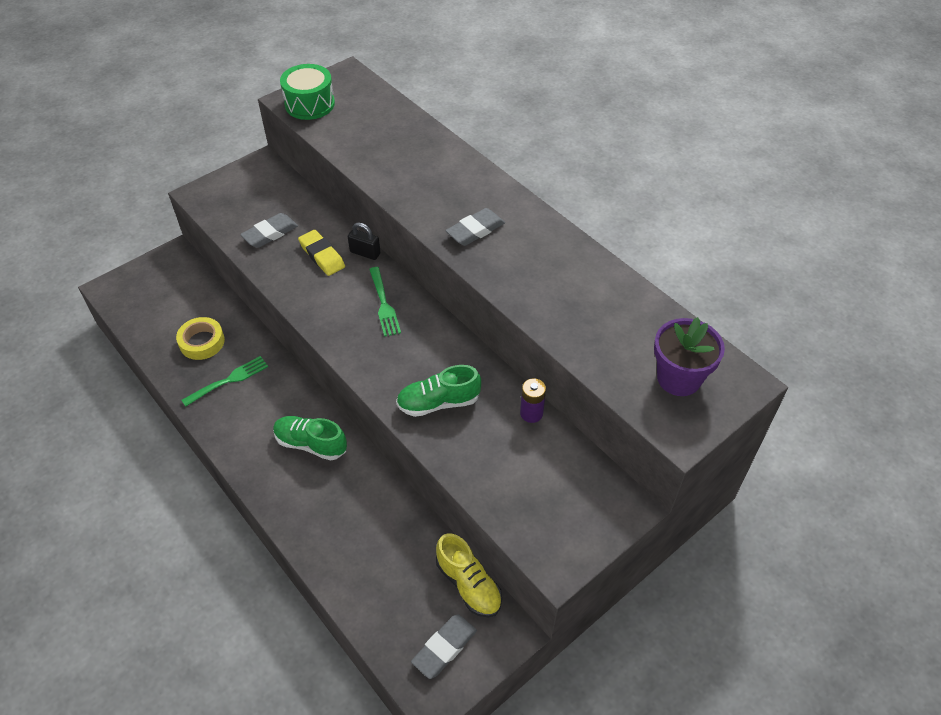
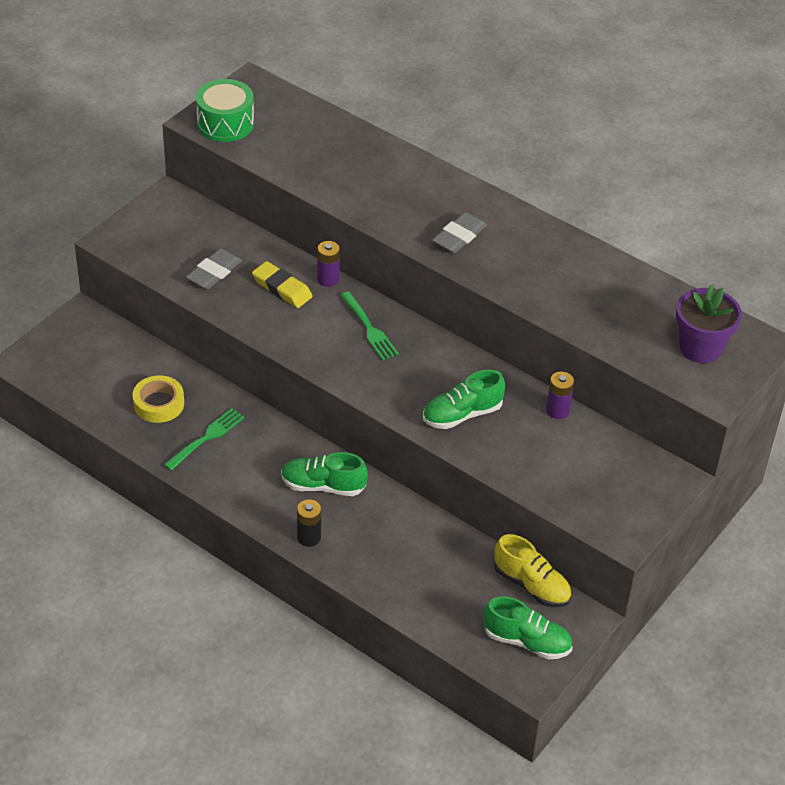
camera: 15 degrees left, 5 degrees down
(279, 494) = (309, 537): none -> black battery
(365, 253) = (328, 279): black padlock -> purple battery
(444, 648) = (526, 641): grey eraser -> green shoe

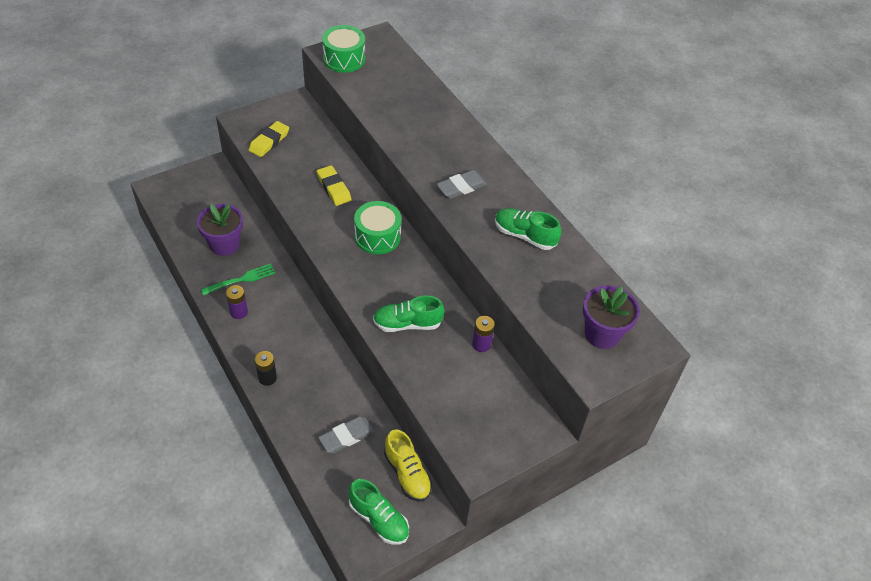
camera: 20 degrees right, 5 degrees up
(158, 404) = (224, 244): yellow tape -> purple flower pot
(165, 255) = (269, 141): none -> yellow eraser
(214, 272) = (294, 163): grey eraser -> grey eraser (346, 437)
(323, 486) = (300, 342): green shoe -> green shoe (524, 236)
(328, 279) = (369, 191): purple battery -> purple battery (239, 312)
(369, 329) = (377, 236): green fork -> green drum

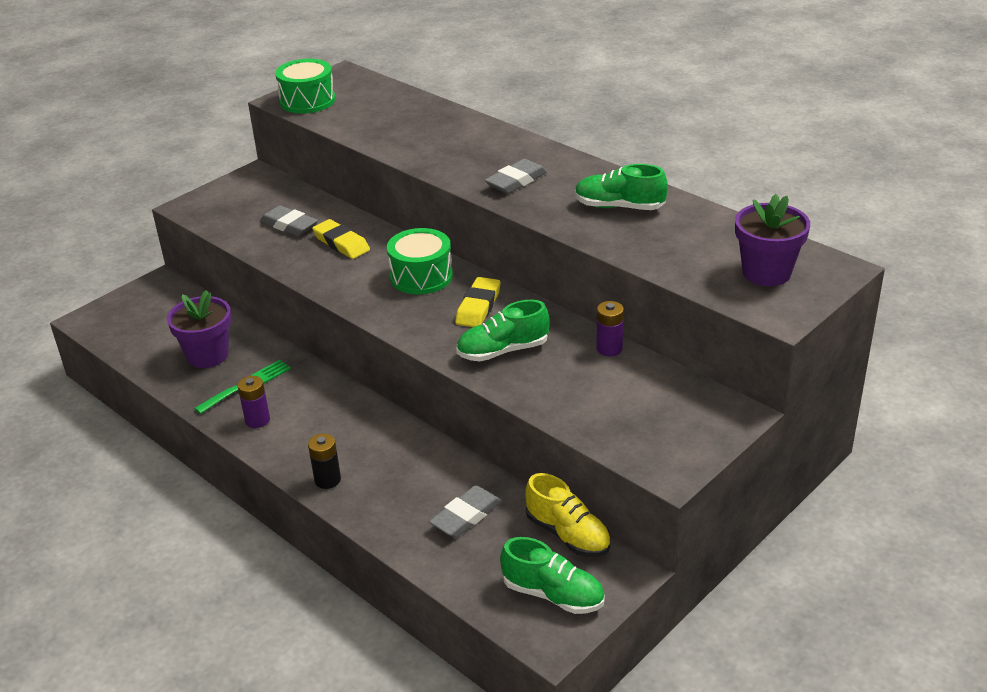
camera: 10 degrees left, 15 degrees down
(269, 141) = (235, 218): yellow eraser -> yellow eraser (478, 307)
(304, 159) = (289, 225): none -> grey eraser

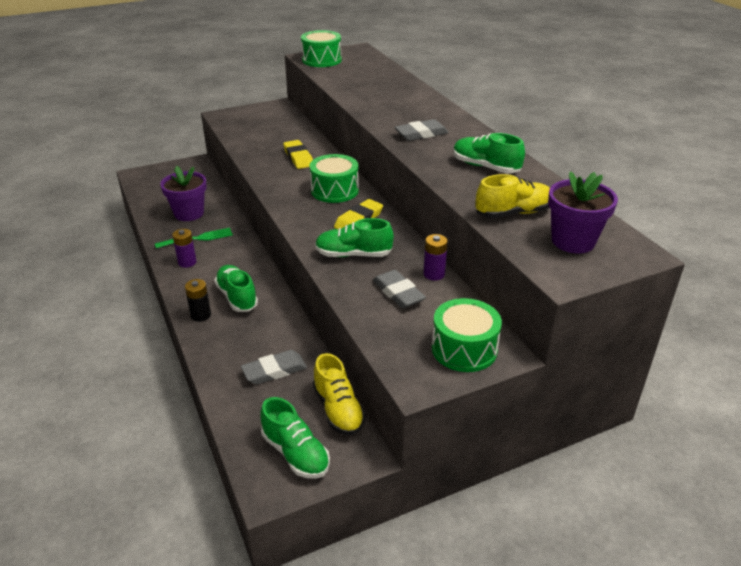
camera: 20 degrees right, 0 degrees up
(289, 225) = (274, 139): grey eraser -> grey eraser (398, 293)
(356, 445) = (237, 297): none -> green shoe
(686, 256) = (513, 213): none -> yellow shoe
(695, 422) = (464, 349): none -> green drum

